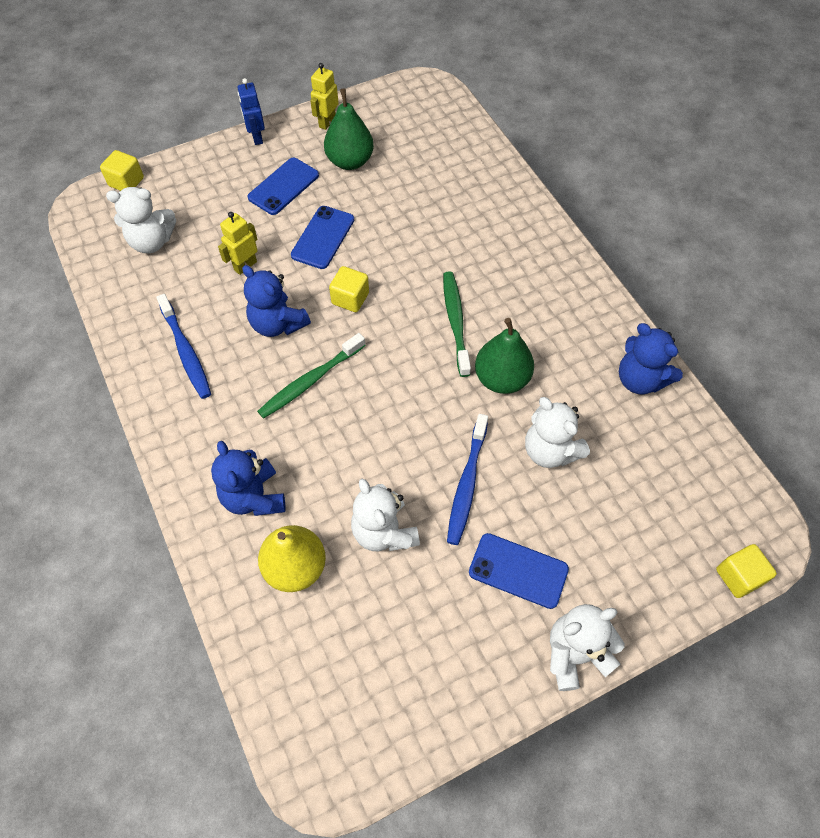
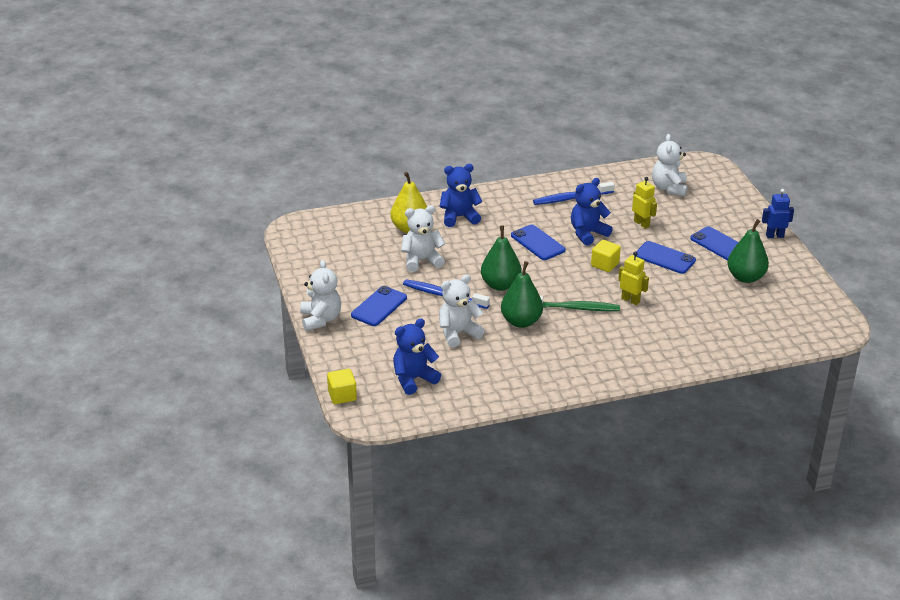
camera: 100 degrees right, 25 degrees down
(126, 182) = (728, 179): yellow cube -> none
(310, 381) = (537, 243): green toothbrush -> blue phone
(327, 122) = (792, 270): yellow robot -> yellow robot (630, 300)
(424, 414) = (500, 285): none -> green pear
(640, 379) = (505, 386): blue teddy bear -> blue teddy bear (413, 379)

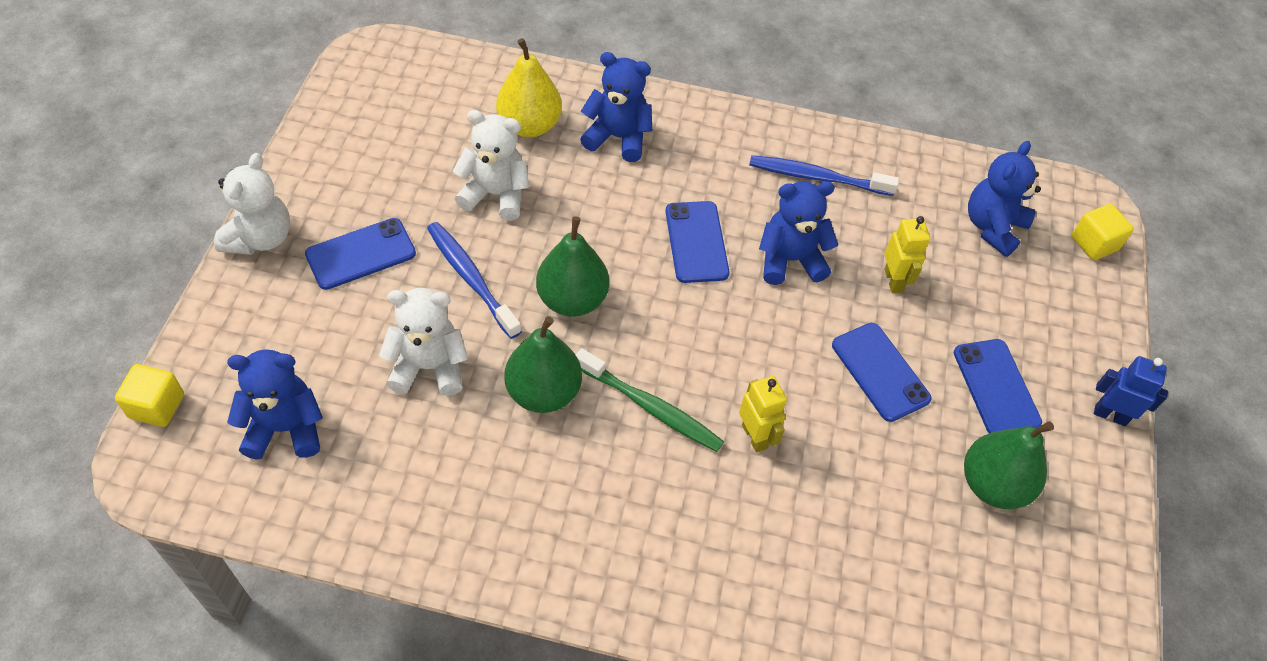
camera: 25 degrees right, 20 degrees up
(605, 265) = (769, 338): yellow cube -> yellow cube (1094, 243)
(669, 188) = (992, 227): white teddy bear -> blue teddy bear

